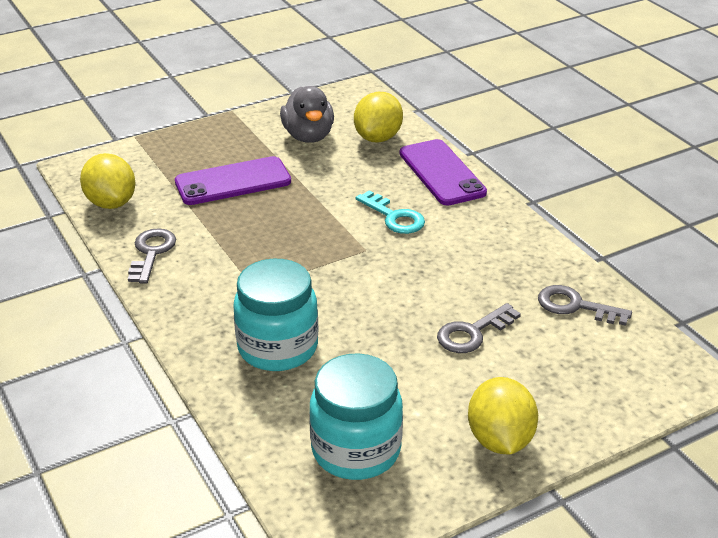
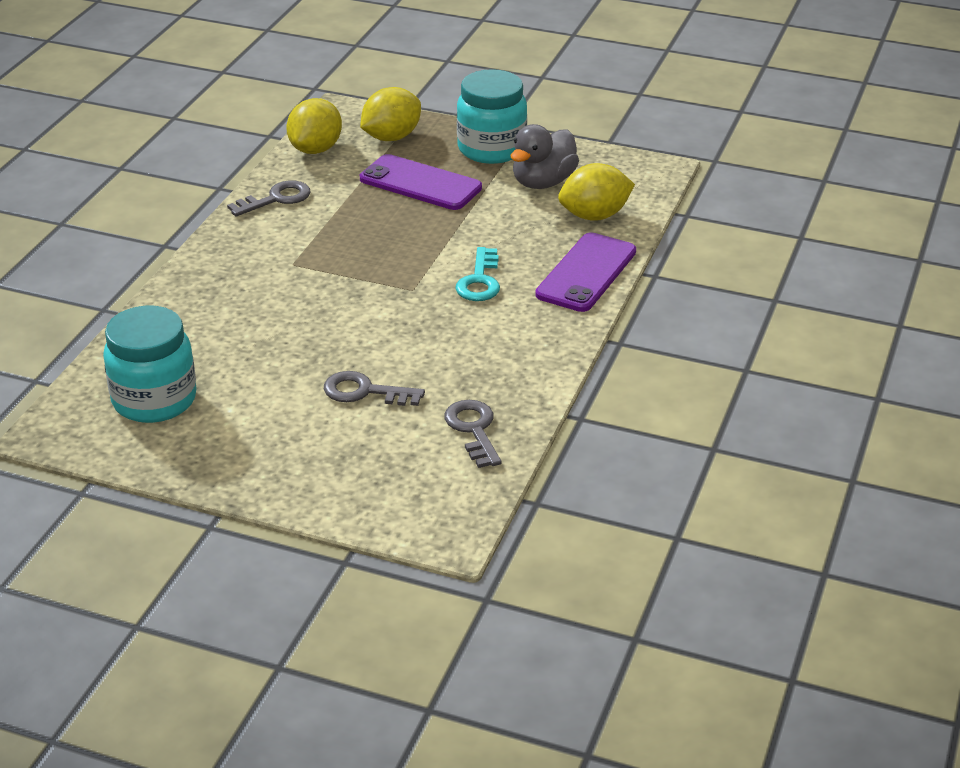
camera: 50 degrees right, 0 degrees up
(278, 348) = (231, 310): turquoise jar -> turquoise jar (491, 149)
(500, 439) = (243, 462): yellow lemon -> yellow lemon (391, 137)

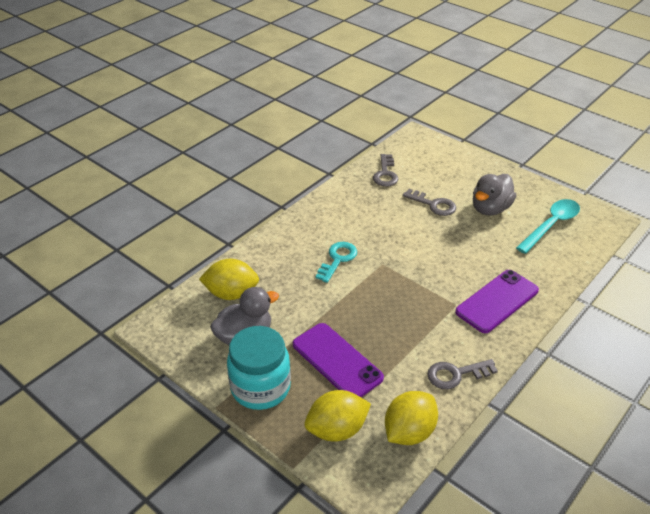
camera: 160 degrees left, 5 degrees up
(154, 400) = (551, 225): turquoise jar -> turquoise spoon
(263, 406) = (490, 209): none -> grey duck
(586, 273) = (270, 249): purple phone -> purple phone (497, 301)

